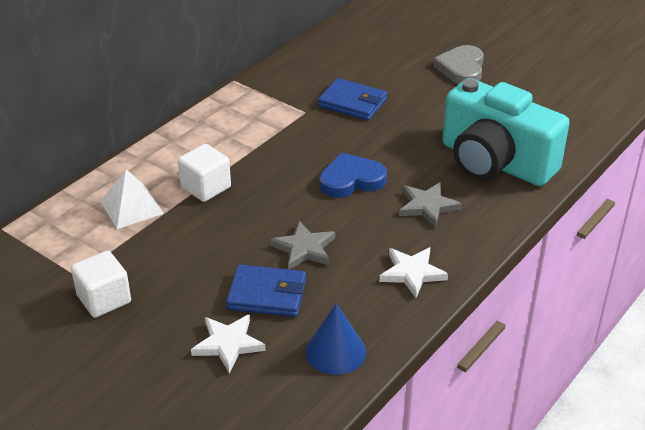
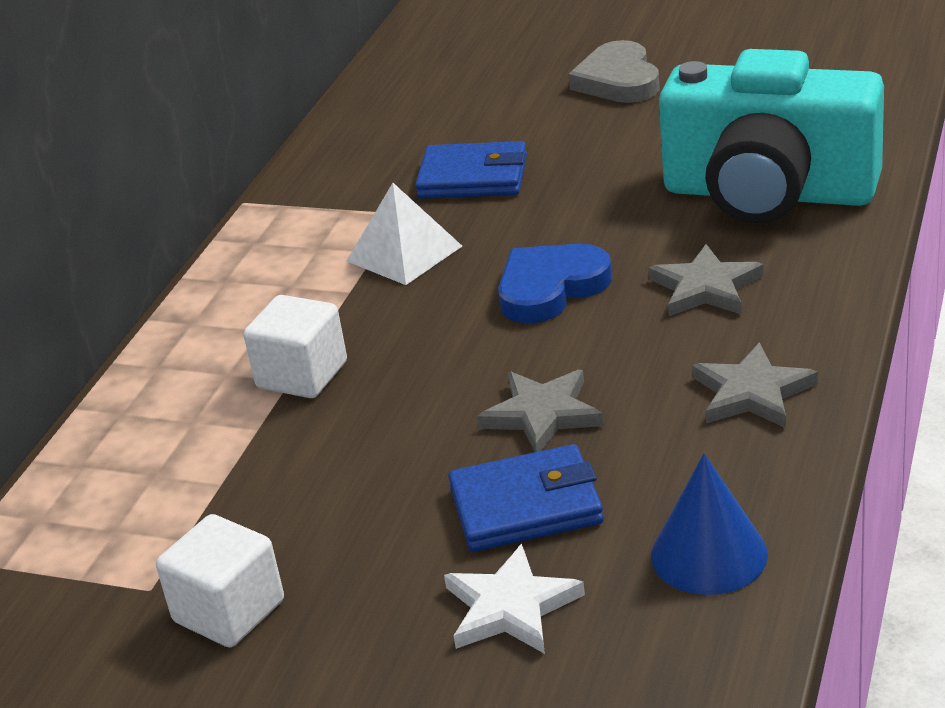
camera: 15 degrees left, 5 degrees down
(132, 207) = (185, 447): white pyramid -> white pyramid (404, 253)
(412, 273) = (752, 393): white star -> grey star

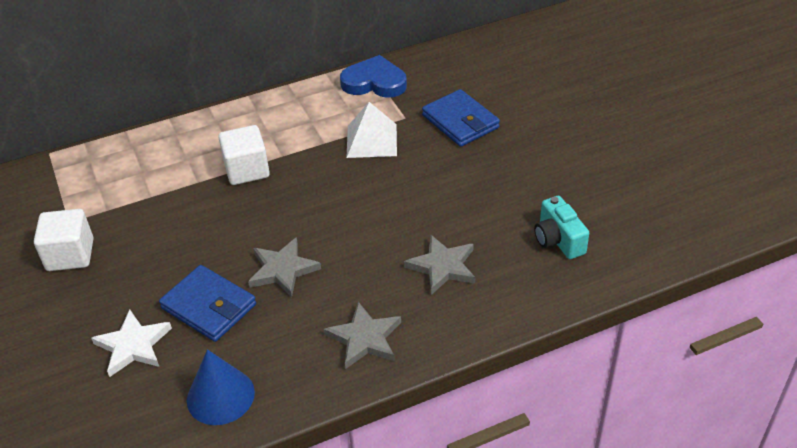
camera: 45 degrees right, 10 degrees up
(550, 288) = (389, 209): blue heart -> blue heart (374, 82)
(618, 80) = (610, 115): grey heart -> none
(768, 193) = (558, 240): turquoise camera -> turquoise camera, size x0.42

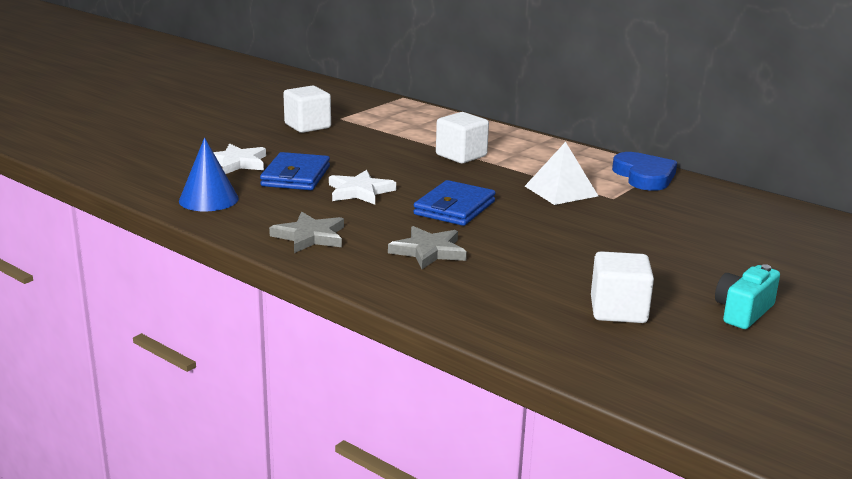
camera: 60 degrees right, 20 degrees down
(283, 269) = (360, 191): grey star -> white star
(460, 122) = (643, 222): blue wallet -> blue wallet (454, 208)
(558, 240) = (527, 299): turquoise camera -> turquoise camera (743, 312)
(598, 199) = (618, 310): none -> white cube

